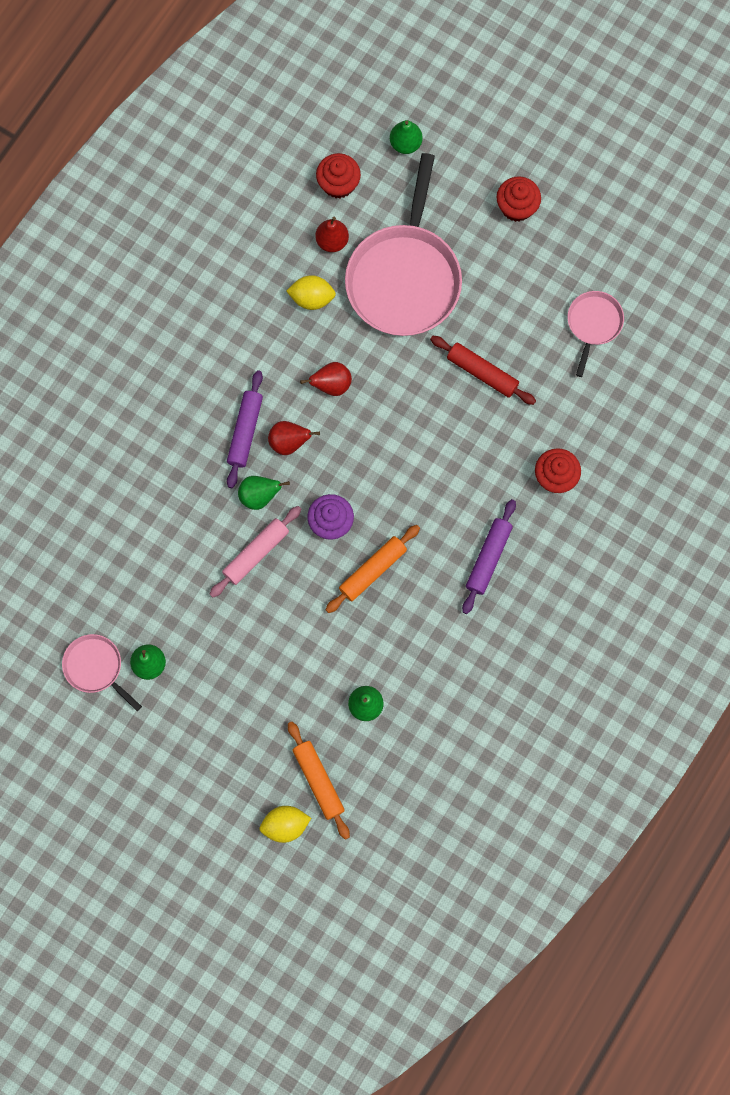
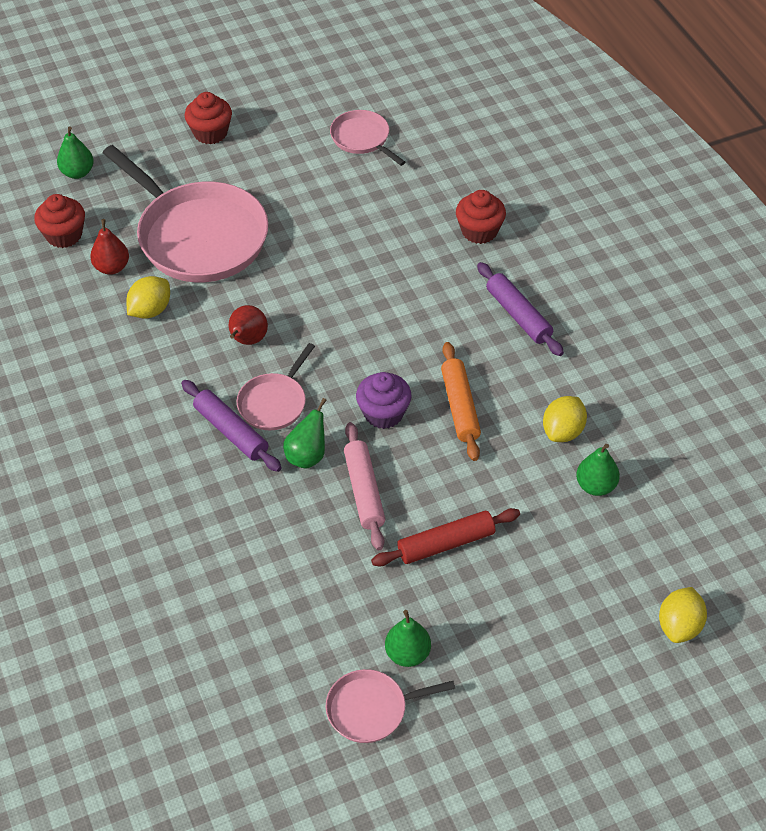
camera: 55 degrees left, 25 degrees down
(289, 442) = (274, 403): red pear -> pink pan
(318, 781) = (649, 569): orange rolling pin -> none
(399, 655) = (563, 431): none -> yellow lemon
(482, 373) = (337, 230): red rolling pin -> red rolling pin (446, 543)

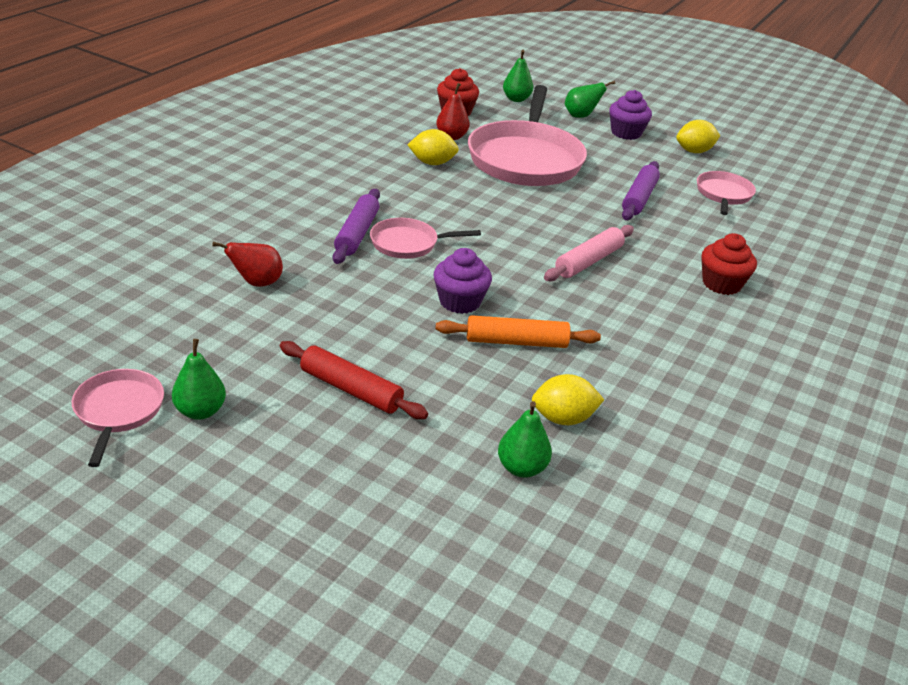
camera: 50 degrees right, 15 degrees down
(210, 133) = (626, 133): red cupcake -> purple cupcake
(248, 340) = (455, 211): red pear -> red pear (256, 283)
(307, 456) = (371, 278): green pear -> green pear (581, 116)
(364, 491) = (364, 320): pink rolling pin -> pink rolling pin (588, 261)
(371, 709) = (118, 411): pink pan -> pink pan turned 45 degrees clockwise
(460, 407) = (516, 342): orange rolling pin -> orange rolling pin turned 45 degrees clockwise
(518, 315) = (662, 339): purple rolling pin -> purple rolling pin (639, 198)
(679, 626) = (398, 614): yellow lemon -> yellow lemon (694, 151)

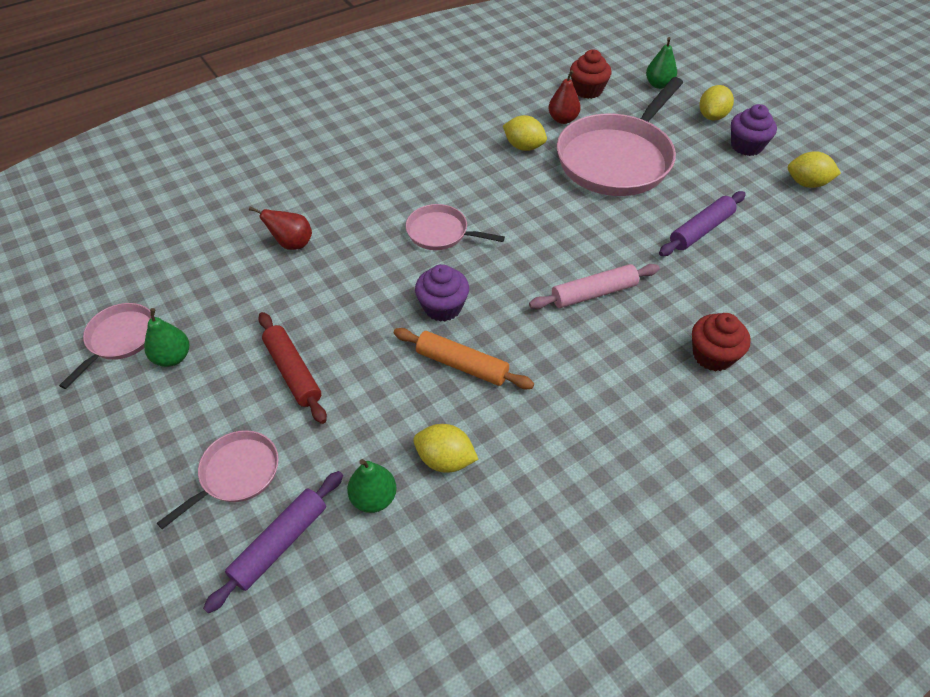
camera: 30 degrees right, 15 degrees up
(357, 234) = (404, 212): purple rolling pin -> purple rolling pin (280, 543)
(581, 116) = (712, 116): green pear -> yellow lemon
(723, 194) = (799, 245): pink pan -> pink pan (236, 474)

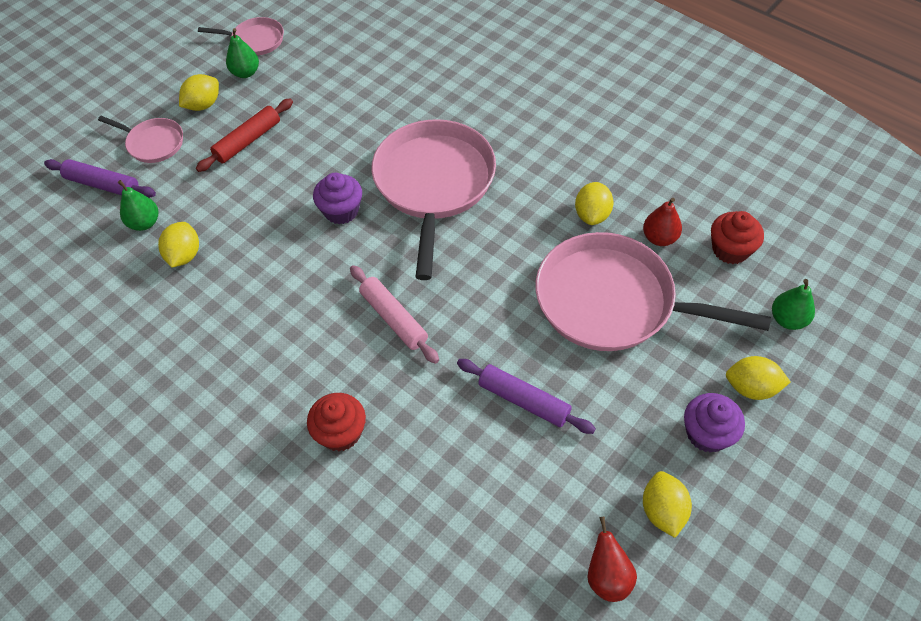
camera: 75 degrees right, 5 degrees up
(201, 409) = (203, 105): none -> yellow lemon
(292, 244) = (382, 93): red pear -> red pear (607, 577)
(441, 233) = (434, 184): pink pan -> pink pan, size x2.06
(462, 365) = (280, 241): orange rolling pin -> none

